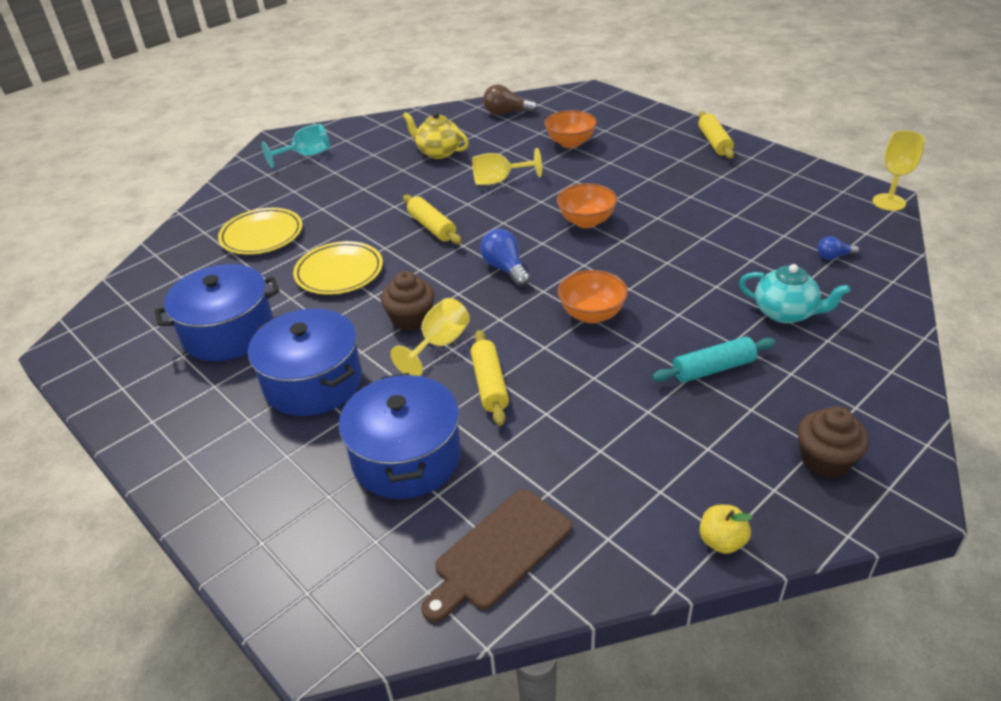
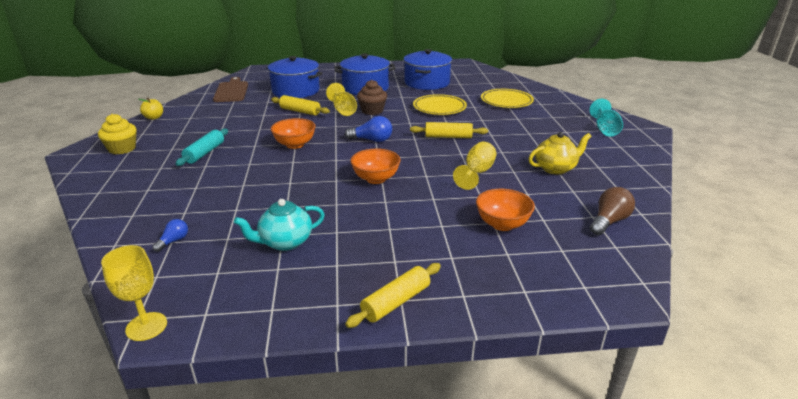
camera: 125 degrees right, 10 degrees down
(714, 142) = (396, 302): yellow rolling pin -> yellow rolling pin turned 75 degrees counterclockwise
(785, 313) = (184, 191): turquoise teapot -> turquoise teapot (285, 242)
(825, 460) = (122, 149): brown cupcake -> yellow cupcake

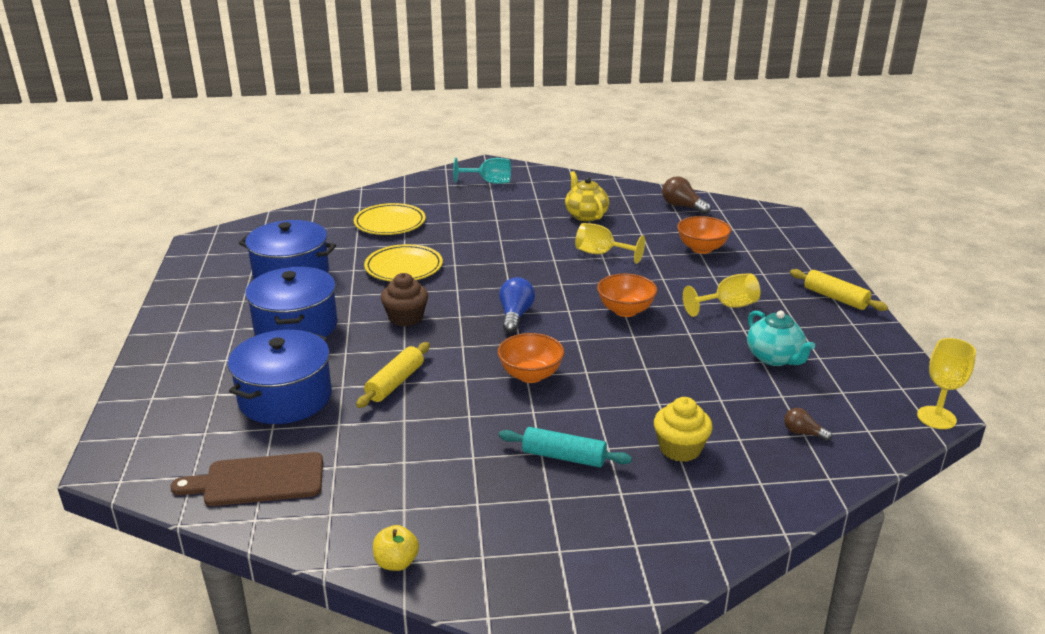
camera: 90 degrees left, 0 degrees up
(122, 149) = (551, 562): yellow cupcake -> yellow cupcake (680, 448)
(173, 241) = (803, 433): blue light bulb -> brown light bulb
(343, 110) = (400, 342): yellow goblet -> yellow goblet (727, 306)
(448, 137) = (505, 265): yellow rolling pin -> none

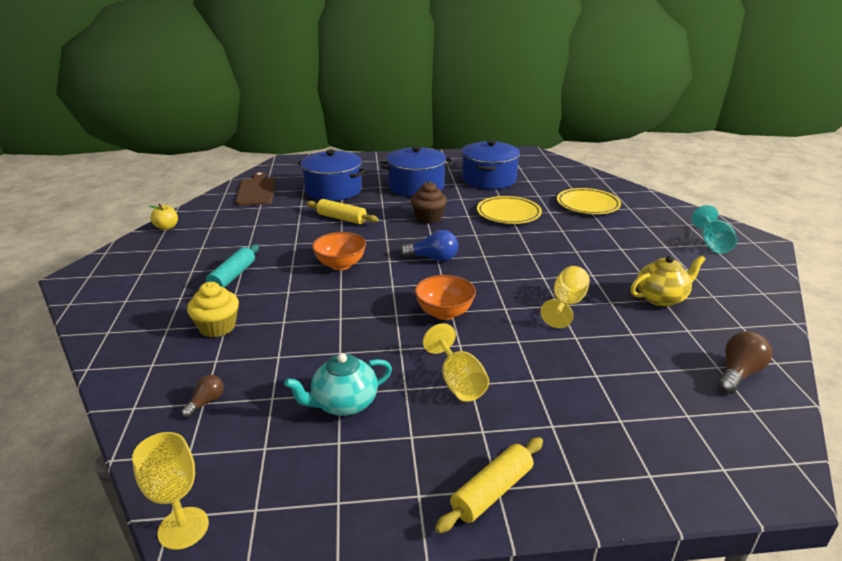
camera: 90 degrees right, 0 degrees up
(701, 248) = (608, 378): orange bowl -> none

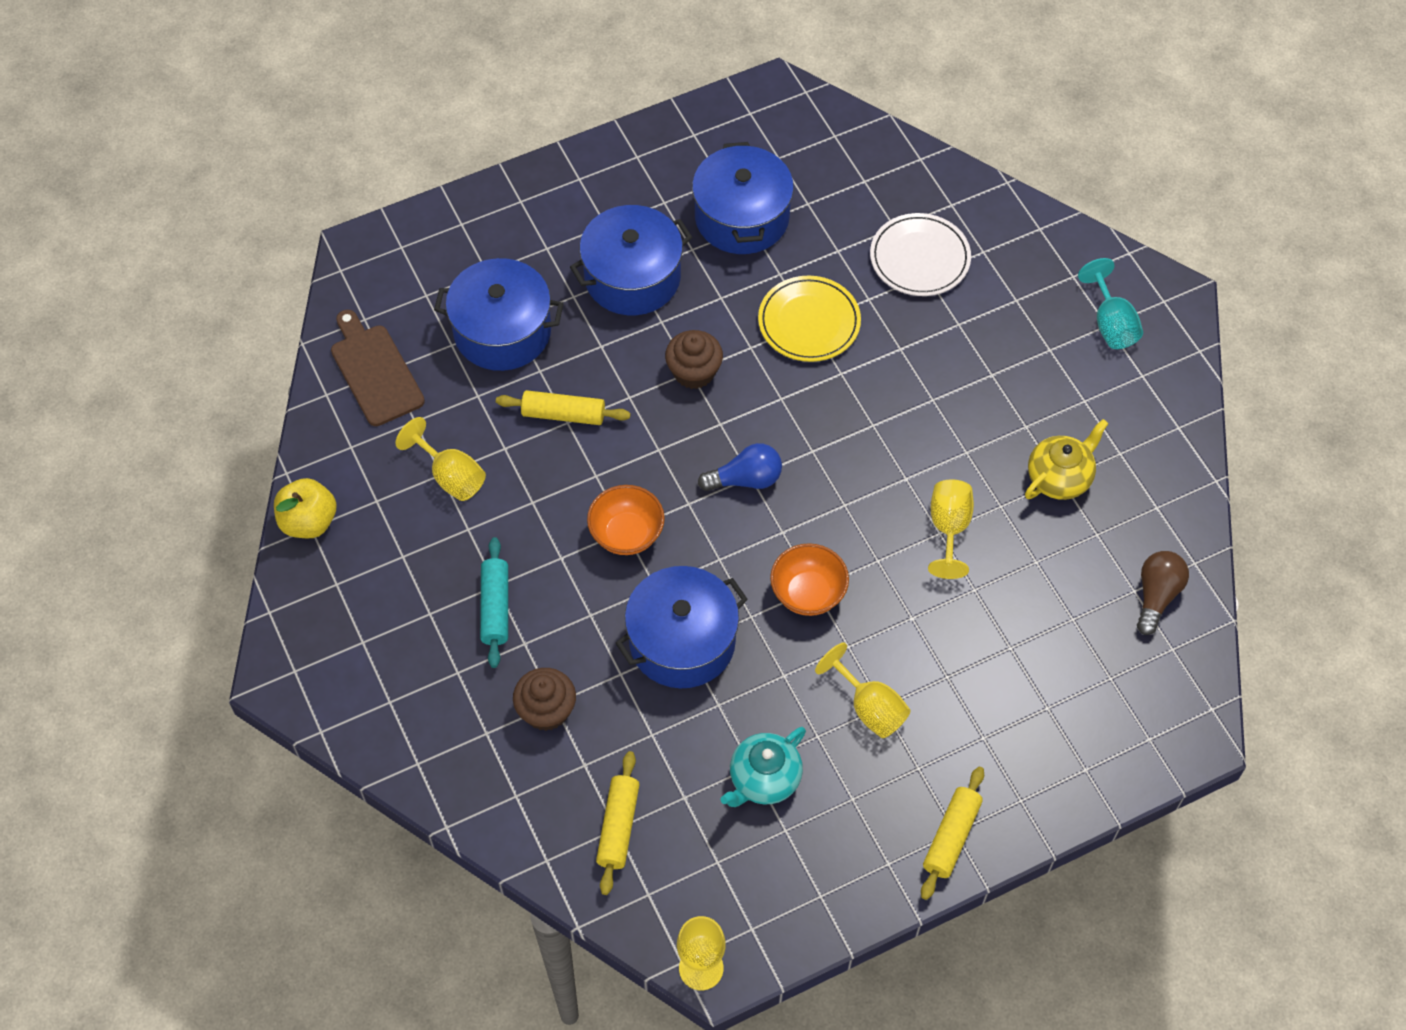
camera: 20 degrees left, 30 degrees up
(167, 227) = (309, 522): yellow apple -> yellow apple, size x1.51
(206, 402) = (618, 827): brown light bulb -> yellow rolling pin
(217, 327) = (546, 710): yellow cupcake -> brown cupcake
(259, 226) = (450, 476): none -> yellow goblet
(338, 316) = (682, 641): none -> blue pot
(587, 204) = (919, 258): yellow plate -> white plate

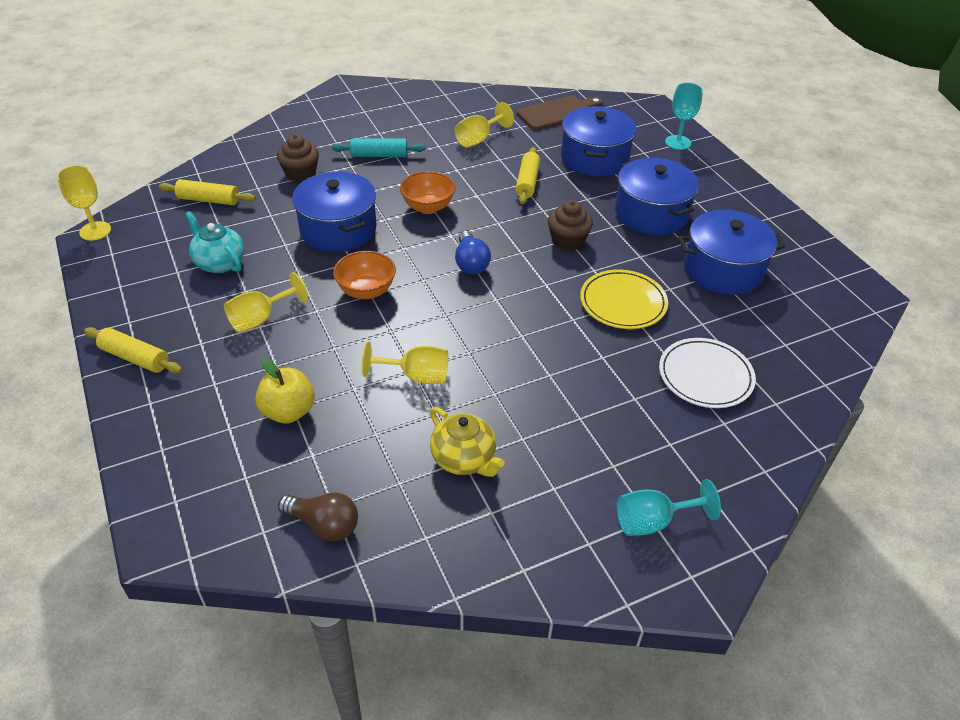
camera: 90 degrees right, 15 degrees down
(309, 522) = (448, 93): yellow apple -> yellow apple (288, 411)
(461, 229) = (678, 142): none -> turquoise goblet

